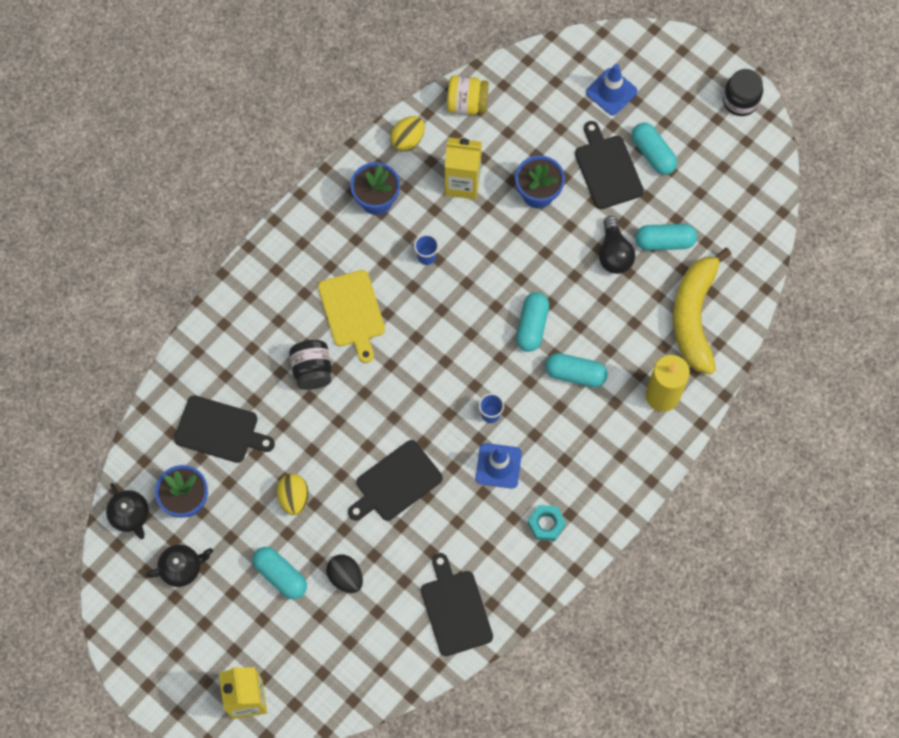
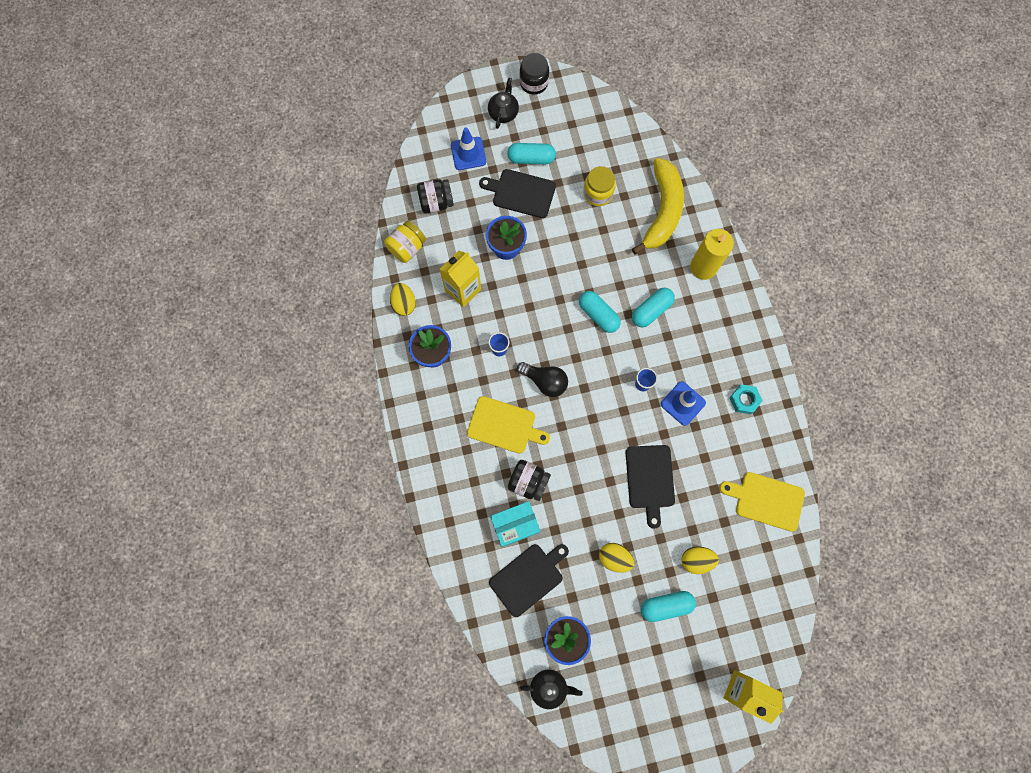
camera: 55 degrees left, 5 degrees up
(182, 568) = (614, 674): black teapot -> black teapot (503, 112)
(262, 385) = (515, 525): none -> turquoise box
(346, 577) = (696, 560): black egg -> yellow egg
(455, 609) = (766, 500): black cutting board -> yellow cutting board
(535, 98) = (436, 203): none -> black jar
(614, 253) = (584, 229): black light bulb -> black light bulb (545, 381)
(664, 241) = (597, 193): turquoise capsule -> yellow jar
(694, 316) = (662, 211): yellow banana -> yellow banana turned 120 degrees counterclockwise

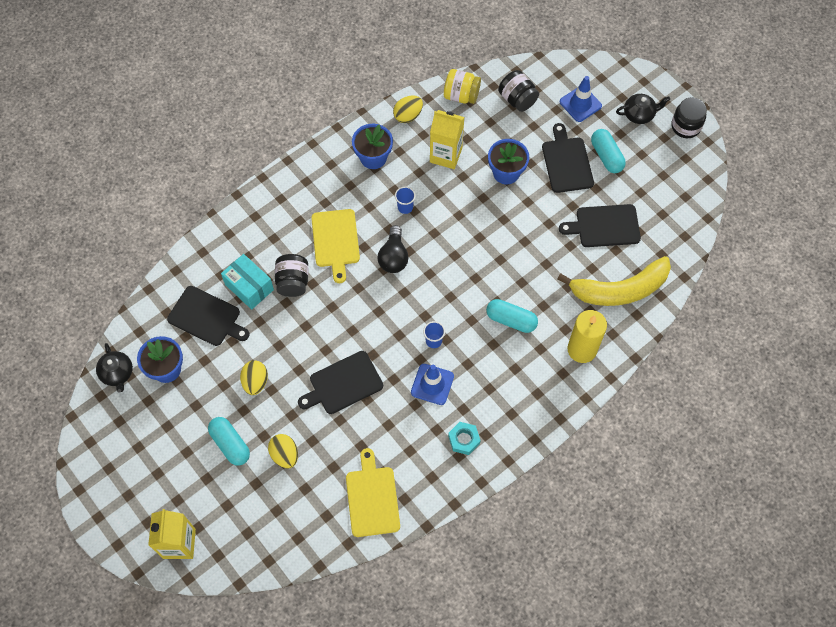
camera: 65 degrees right, 10 degrees down
(597, 193) = (604, 226): yellow jar -> black cutting board
(598, 315) = (482, 275): turquoise capsule -> none

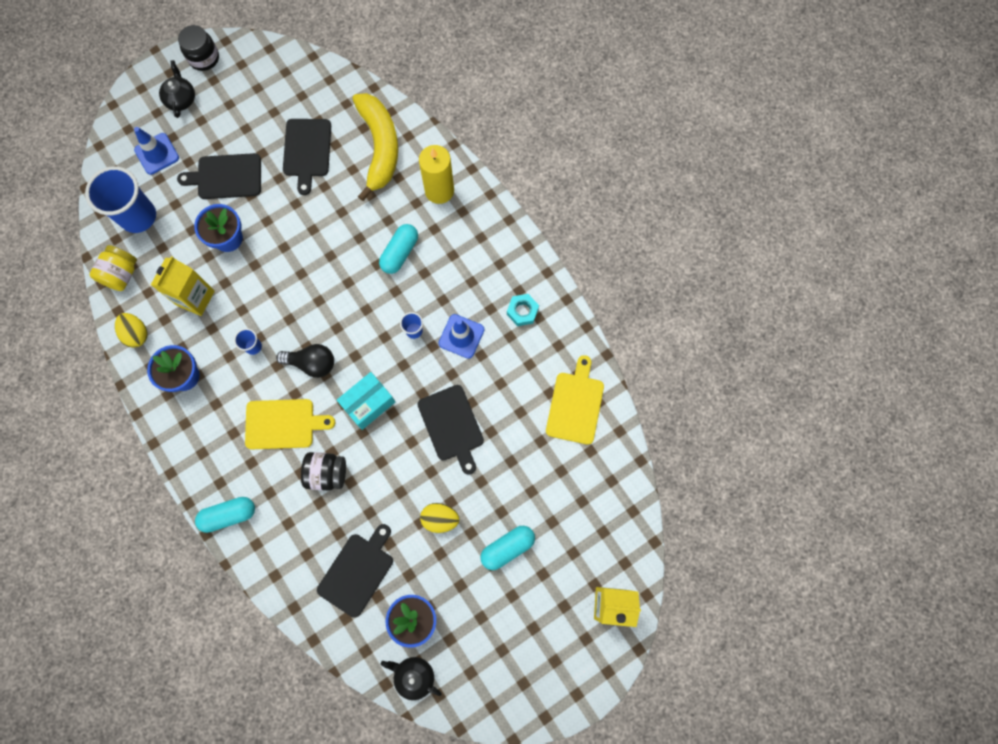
camera: 85 degrees left, 10 degrees up
(117, 373) = (414, 676): black teapot -> black teapot turned 135 degrees counterclockwise
(249, 287) = (326, 522): turquoise box -> turquoise box (368, 403)
(285, 455) = (524, 490): yellow egg -> none
(372, 498) = (575, 404): yellow cutting board -> yellow cutting board turned 105 degrees clockwise
(517, 99) = (138, 216): black jar -> blue cup
(606, 156) = (225, 137): turquoise capsule -> turquoise capsule (229, 515)

